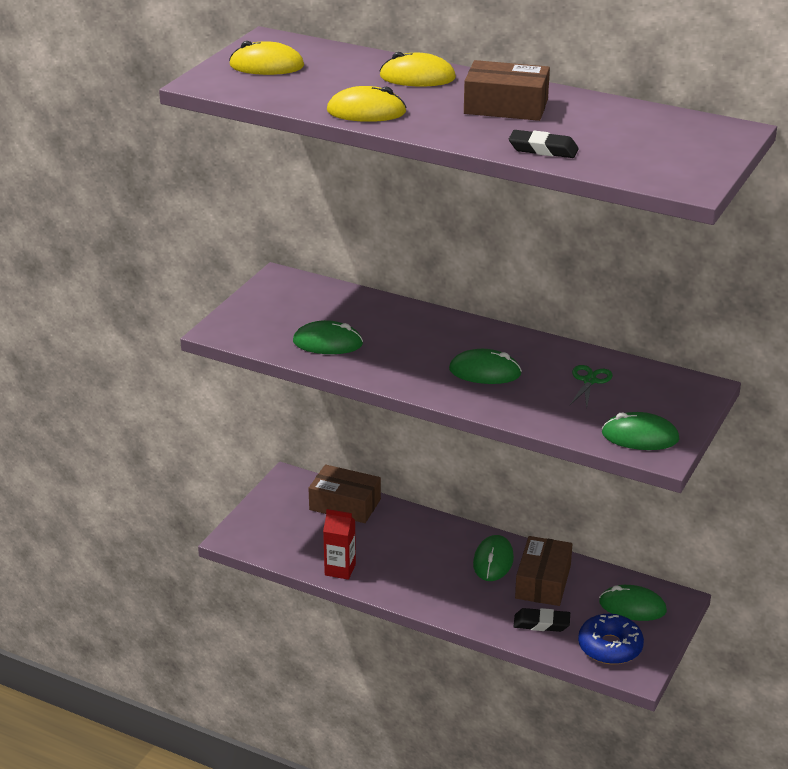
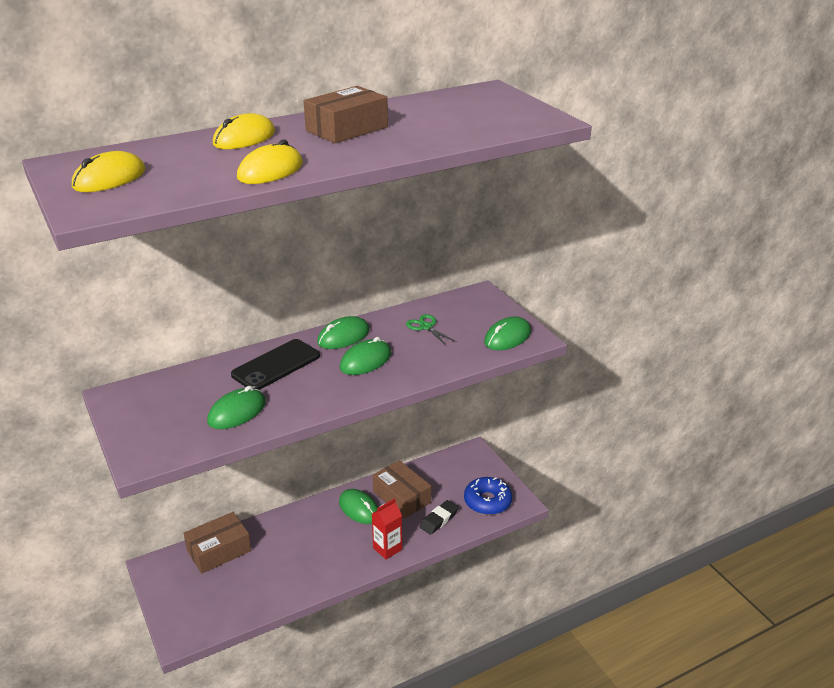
camera: 55 degrees left, 0 degrees up
(340, 569) = (284, 592): red carton -> red carton (387, 548)
(416, 330) = (276, 365): none -> black phone
(543, 149) = (434, 139): black eraser -> none
(632, 607) = (461, 472): green mouse -> green mouse (343, 336)

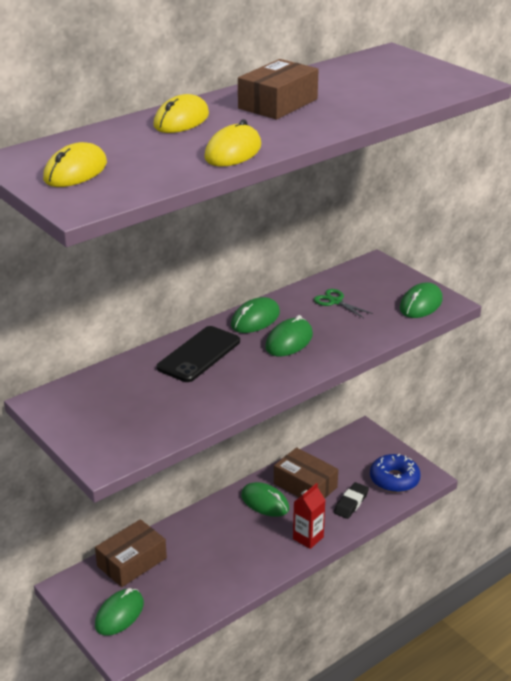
camera: 10 degrees left, 0 degrees up
(237, 412) = (181, 405): green mouse -> green mouse (119, 614)

